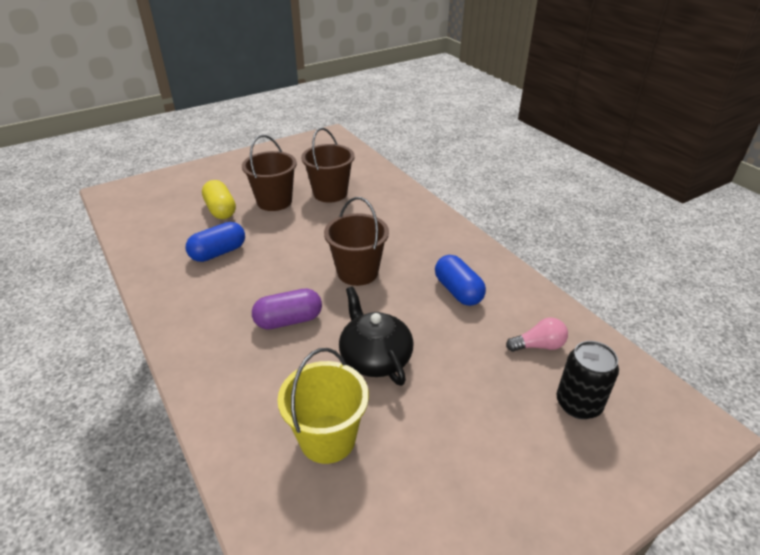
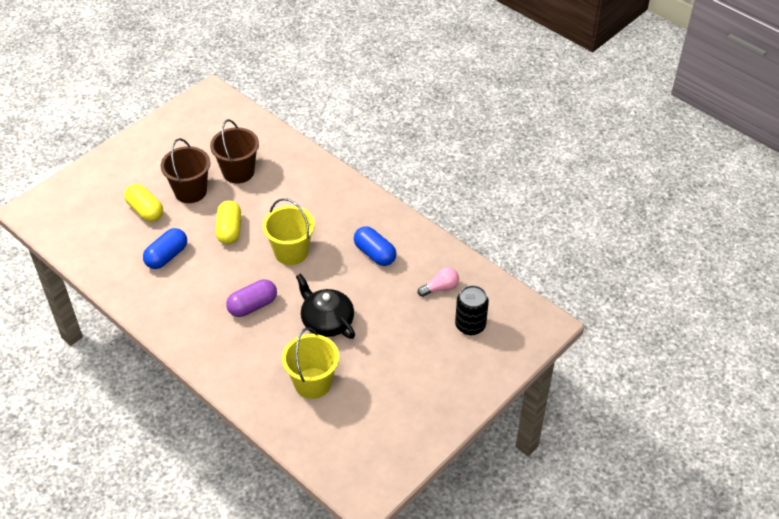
camera: 15 degrees left, 10 degrees up
(298, 240) = (229, 230): none -> yellow capsule
(357, 272) = (291, 252): brown bucket -> yellow bucket

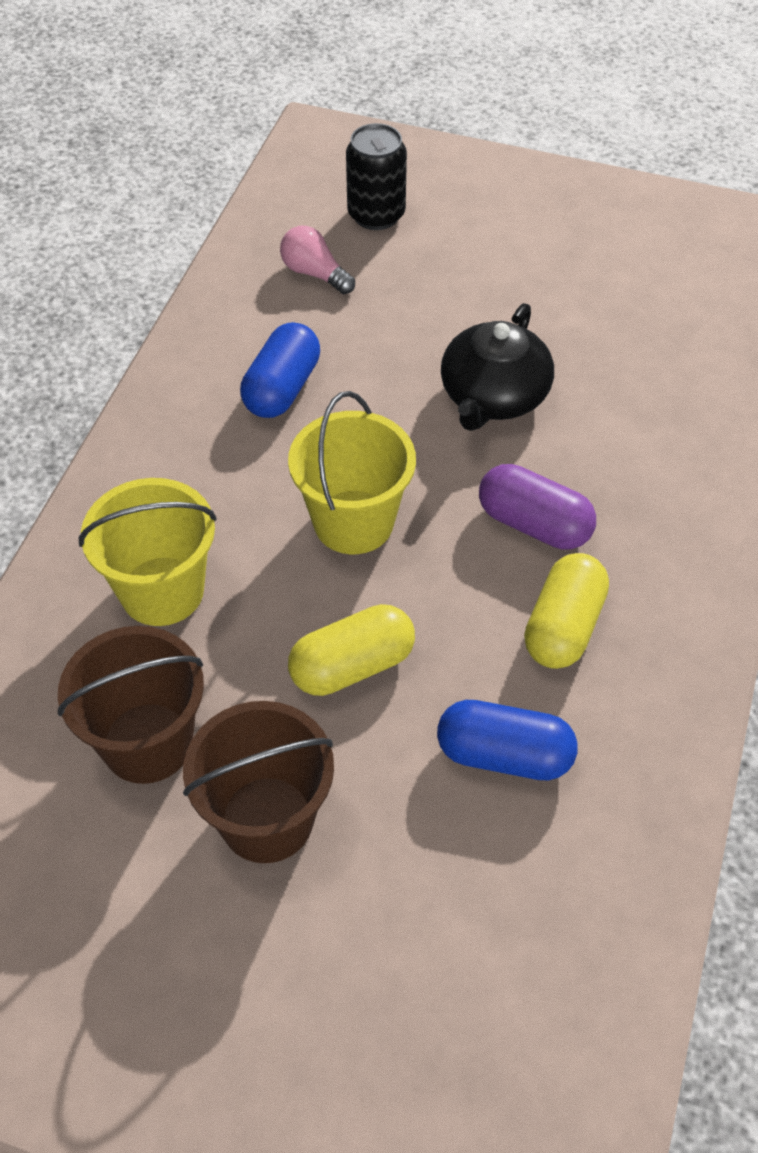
camera: 115 degrees left, 5 degrees up
(145, 210) = (387, 893): yellow capsule -> yellow capsule (563, 627)
(312, 383) = (639, 364): yellow bucket -> yellow bucket (162, 591)

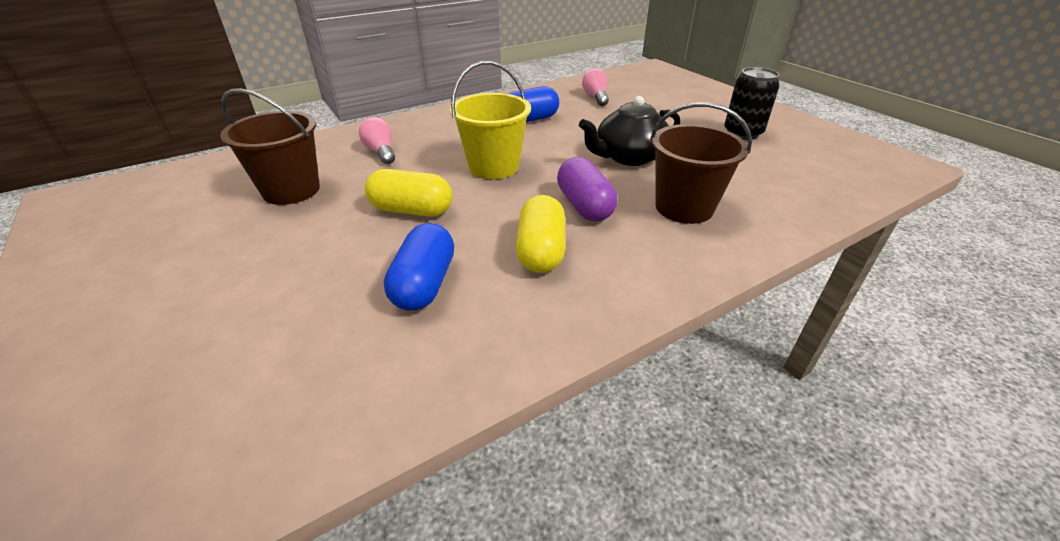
camera: 40 degrees right, 15 degrees down
(162, 591) = (381, 152): yellow bucket -> pink light bulb
(267, 819) = (282, 240): brown bucket -> brown bucket (684, 207)
(376, 215) = (650, 92): black can -> black can (742, 133)
(504, 755) = (424, 284): blue capsule -> blue capsule turned 45 degrees clockwise
(563, 627) = (541, 251): yellow capsule -> yellow capsule turned 60 degrees counterclockwise

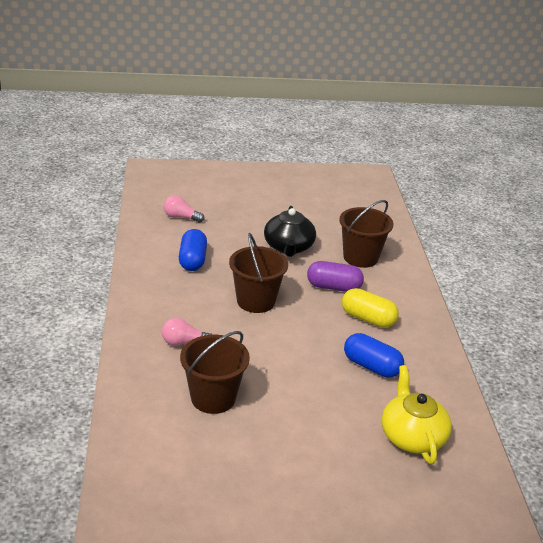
camera: 65 degrees left, 5 degrees down
(259, 375) = (412, 436): none -> yellow teapot
(411, 210) = (288, 351): yellow capsule -> none
(493, 167) = (256, 301): yellow bucket -> brown bucket
(742, 133) = (295, 196): black can -> none

